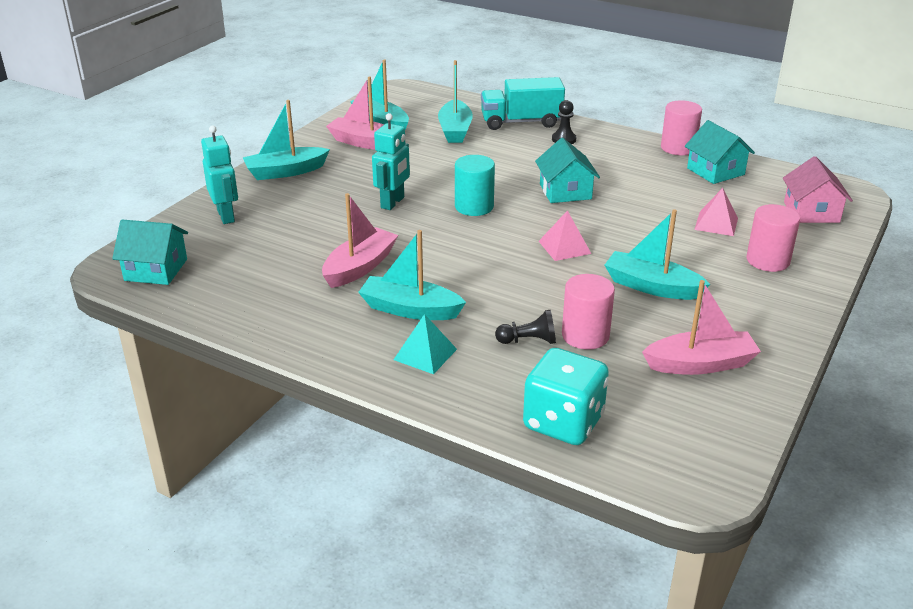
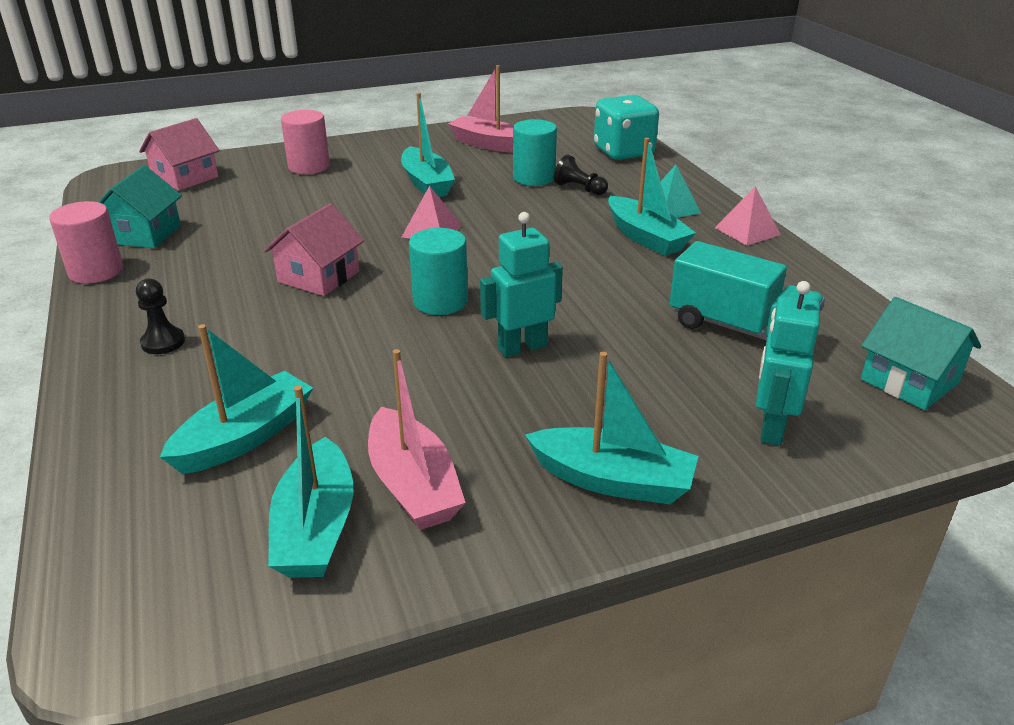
camera: 140 degrees left, 0 degrees up
(360, 267) = (652, 288): pink boat -> none
(521, 122) = (135, 402): turquoise truck -> turquoise truck (739, 329)
(565, 191) = (318, 277): turquoise house -> pink house
(585, 336) = (534, 178): pink cylinder -> turquoise cylinder
(716, 223) = (272, 198): pink pyramid -> pink pyramid (747, 231)

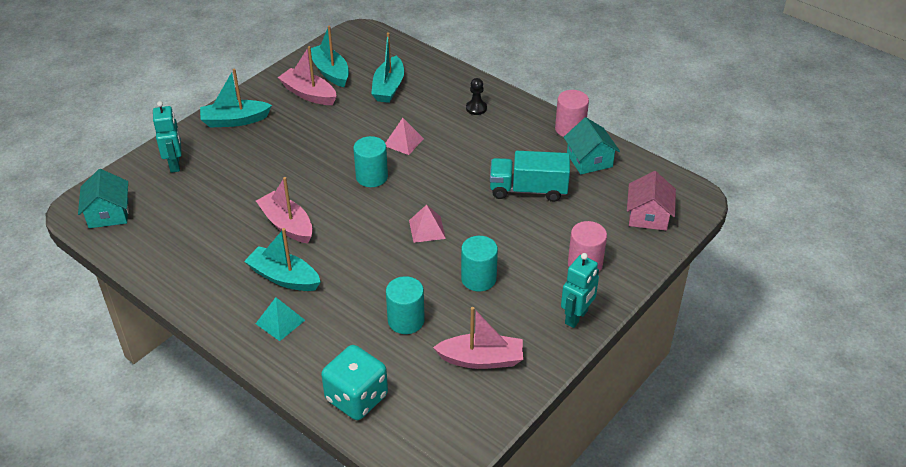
camera: 150 degrees right, 10 degrees up
(318, 277) = (452, 168): pink house -> none
(426, 183) = (478, 279): turquoise boat -> turquoise cylinder
(522, 347) = (309, 165): turquoise robot -> turquoise robot (576, 317)
(579, 189) = (361, 319): black pawn -> none
(609, 284) = (287, 225): none -> pink boat
(739, 329) = (201, 217): turquoise truck -> turquoise truck (528, 190)
(747, 231) = (215, 313): pink pyramid -> pink pyramid (403, 142)
(909, 381) = (108, 213): turquoise house -> turquoise house turned 60 degrees clockwise

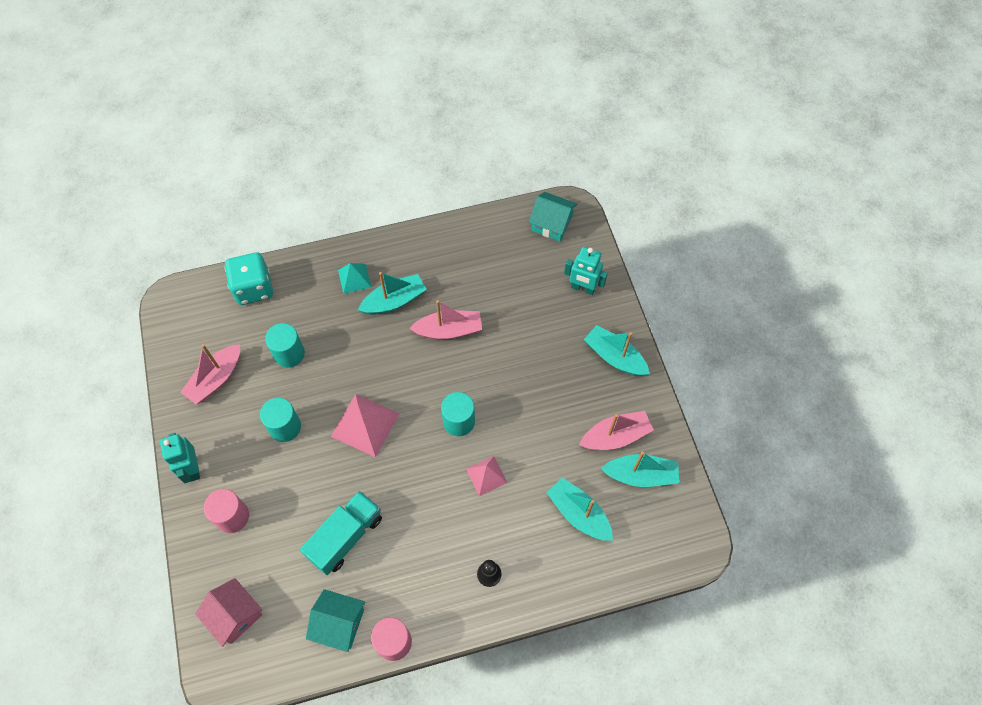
camera: 125 degrees right, 20 degrees up
(235, 120) = (614, 357): turquoise boat -> turquoise boat turned 75 degrees counterclockwise
(427, 229) = (365, 425): pink pyramid -> pink pyramid, size x1.66

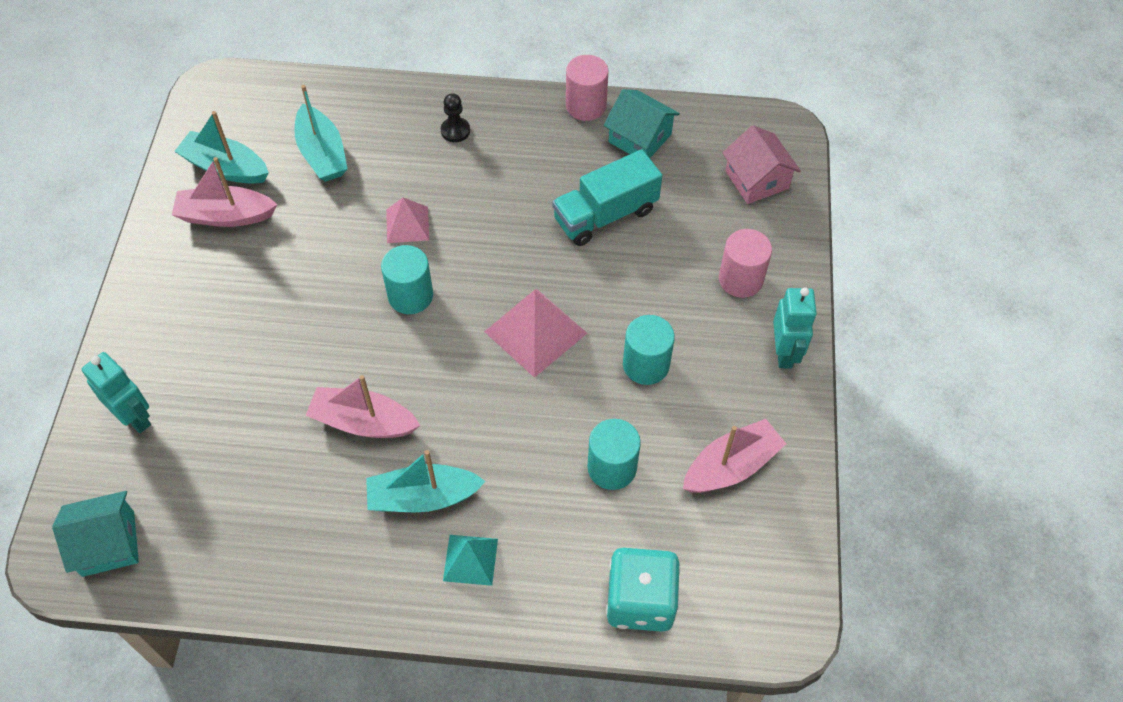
camera: 160 degrees left, 5 degrees down
(551, 224) = (108, 543): turquoise house -> turquoise house turned 60 degrees counterclockwise
(614, 357) = (159, 307): turquoise boat -> none

